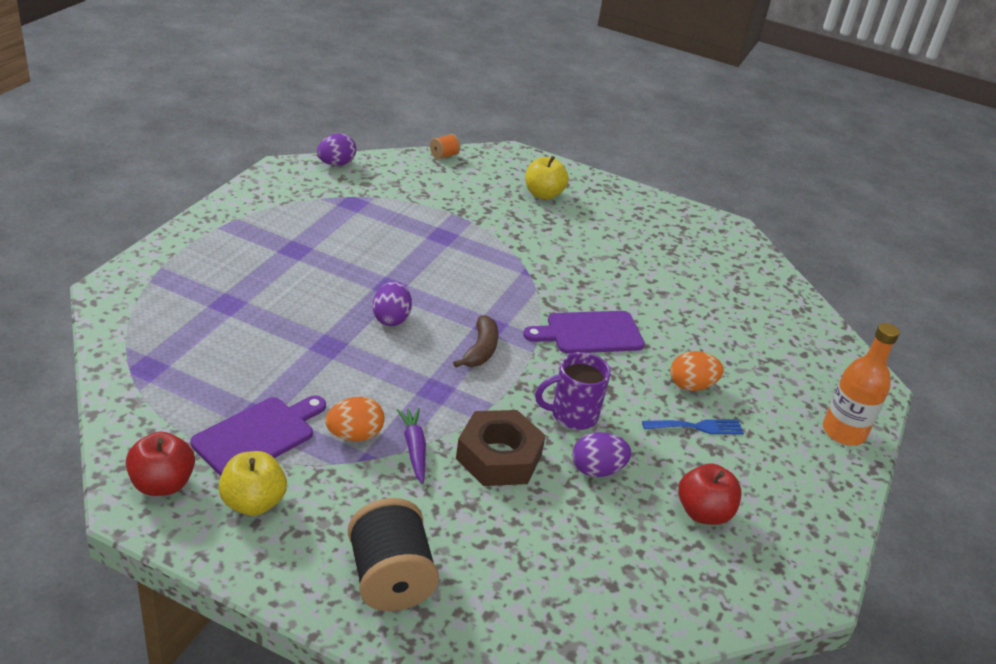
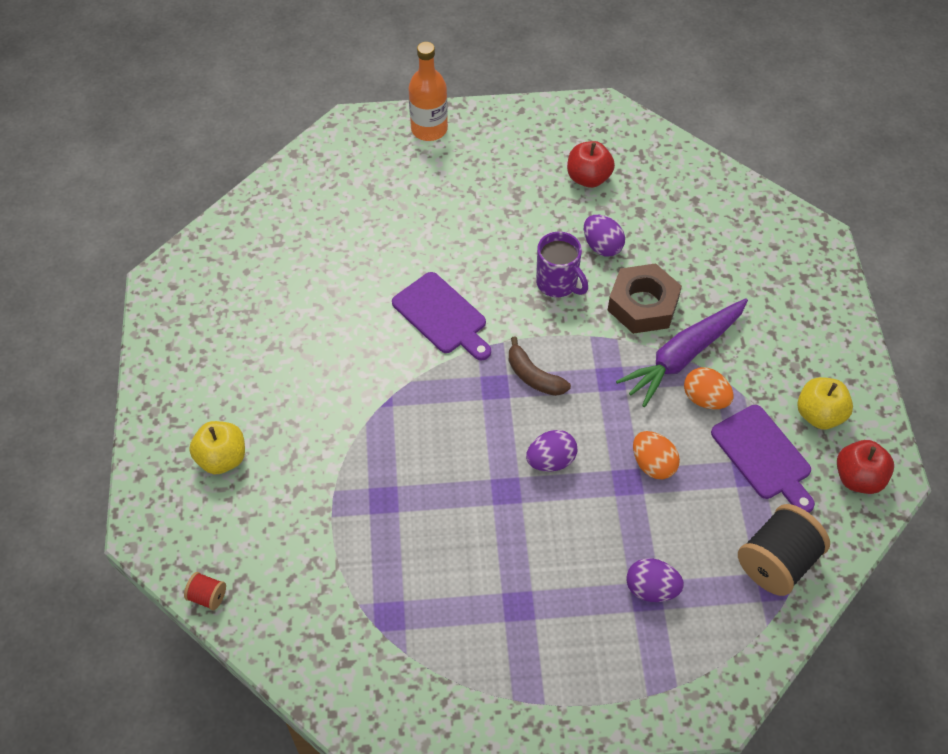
camera: 115 degrees left, 20 degrees up
(258, 436) = (763, 456): purple cutting board -> purple cutting board turned 135 degrees counterclockwise
(336, 164) = (319, 690): purple egg -> purple egg (651, 589)
(390, 578) = (799, 306): black spool -> black spool (777, 562)
(414, 449) = (683, 356): purple carrot -> purple carrot, size x1.90
(444, 156) = (207, 596): orange spool -> red spool
(480, 350) = (534, 376): brown banana -> brown banana turned 120 degrees counterclockwise
(691, 386) = (453, 228): orange egg -> orange egg (653, 464)
(697, 427) = (501, 208): blue fork -> none

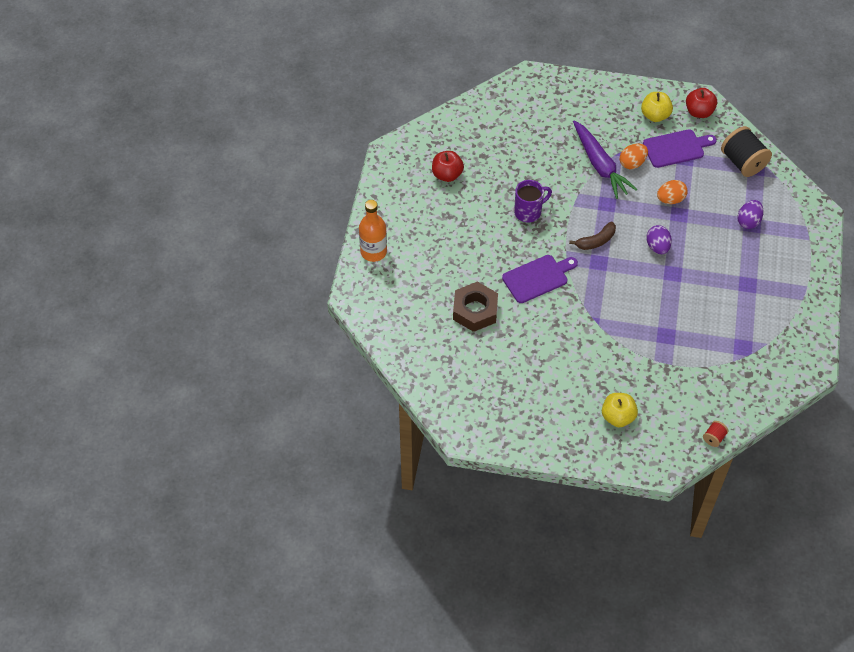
camera: 75 degrees left, 0 degrees up
(602, 246) = (506, 182): purple egg -> none
(643, 305) = (557, 174): brown nut -> brown nut (475, 310)

